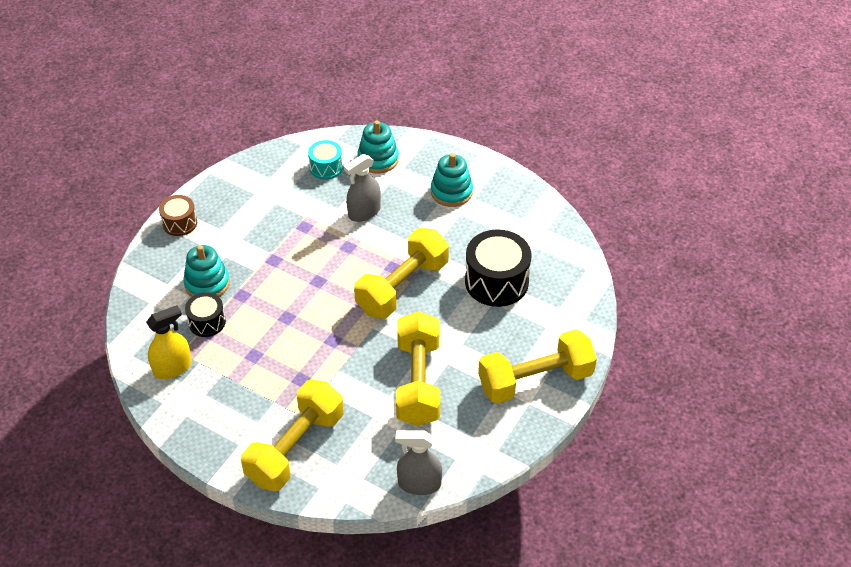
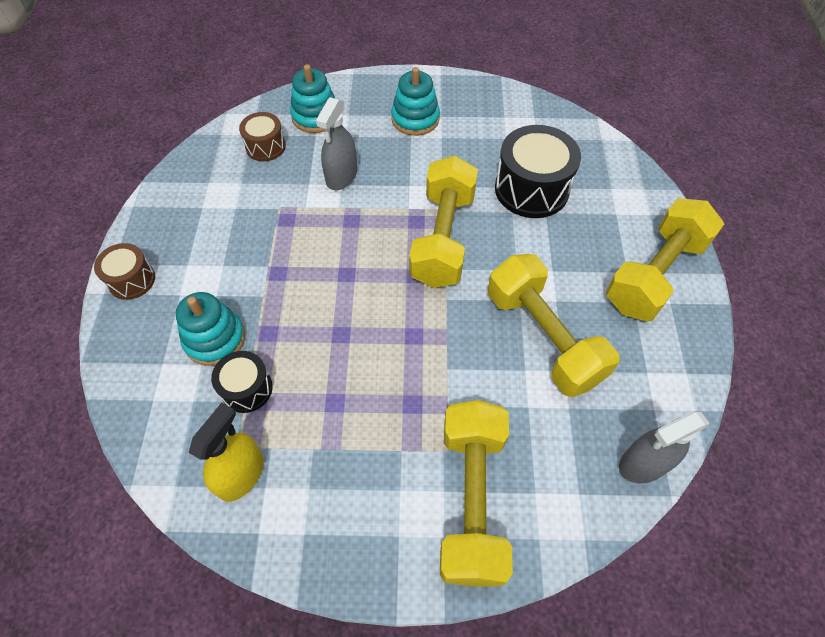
camera: 30 degrees left, 10 degrees up
(326, 167) = (265, 146): turquoise drum -> brown drum

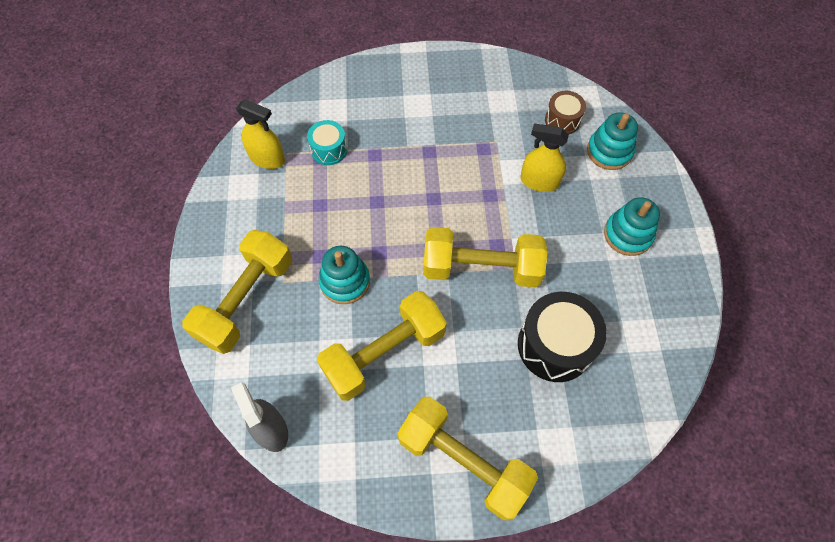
camera: 85 degrees right, 5 degrees up
(131, 280) = (413, 65): brown drum -> none
(215, 339) = (367, 123): turquoise stacking toy -> turquoise stacking toy (345, 281)
(247, 388) = (329, 150): black drum -> turquoise drum
(341, 176) = (539, 181): grey spray bottle -> yellow spray bottle
(471, 499) = (246, 300): yellow dumbbell -> yellow dumbbell turned 60 degrees counterclockwise

